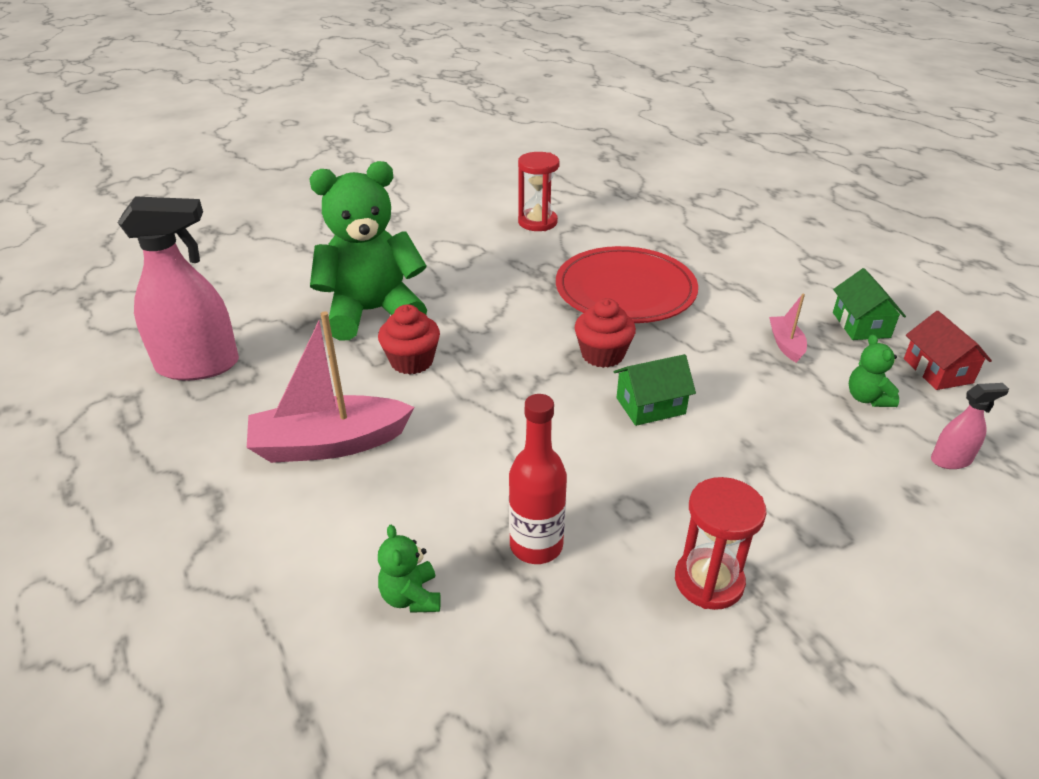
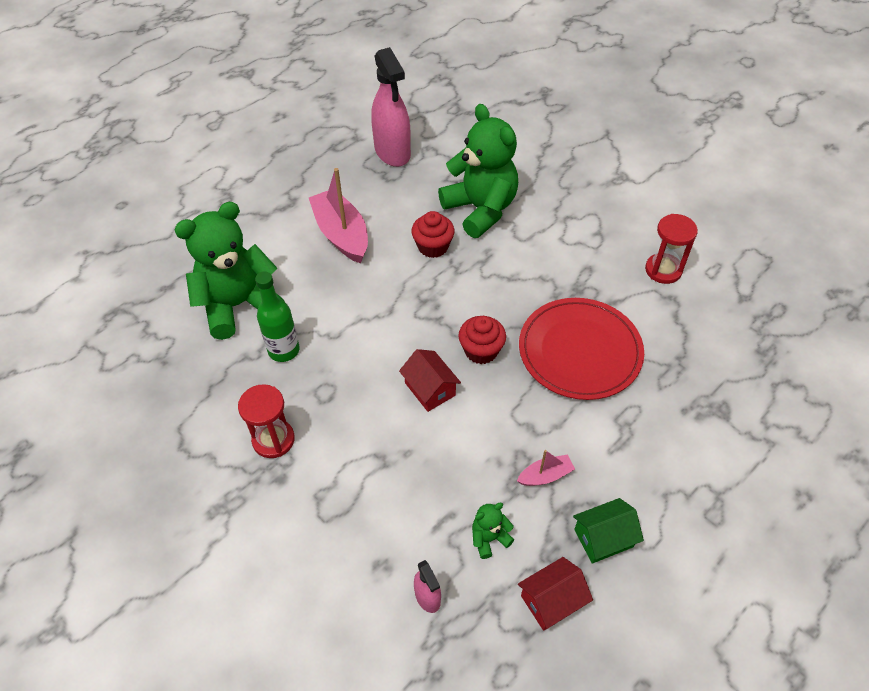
camera: 75 degrees right, 15 degrees up
(411, 597) = (238, 305): green teddy bear -> green teddy bear, size x2.45
(536, 545) = (284, 350): red bottle -> green bottle
(650, 406) = (430, 389): green house -> red house

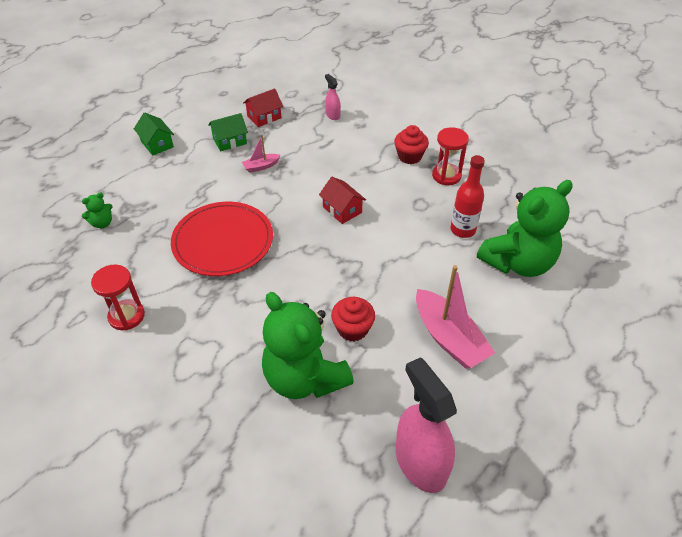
camera: 175 degrees right, 5 degrees down
(284, 350) = (463, 230): green bottle -> red bottle
(481, 350) = (303, 237): red cupcake -> red cupcake (409, 156)
(489, 538) = (298, 138): green teddy bear -> green teddy bear (102, 223)
(724, 538) = (157, 144): none -> green house

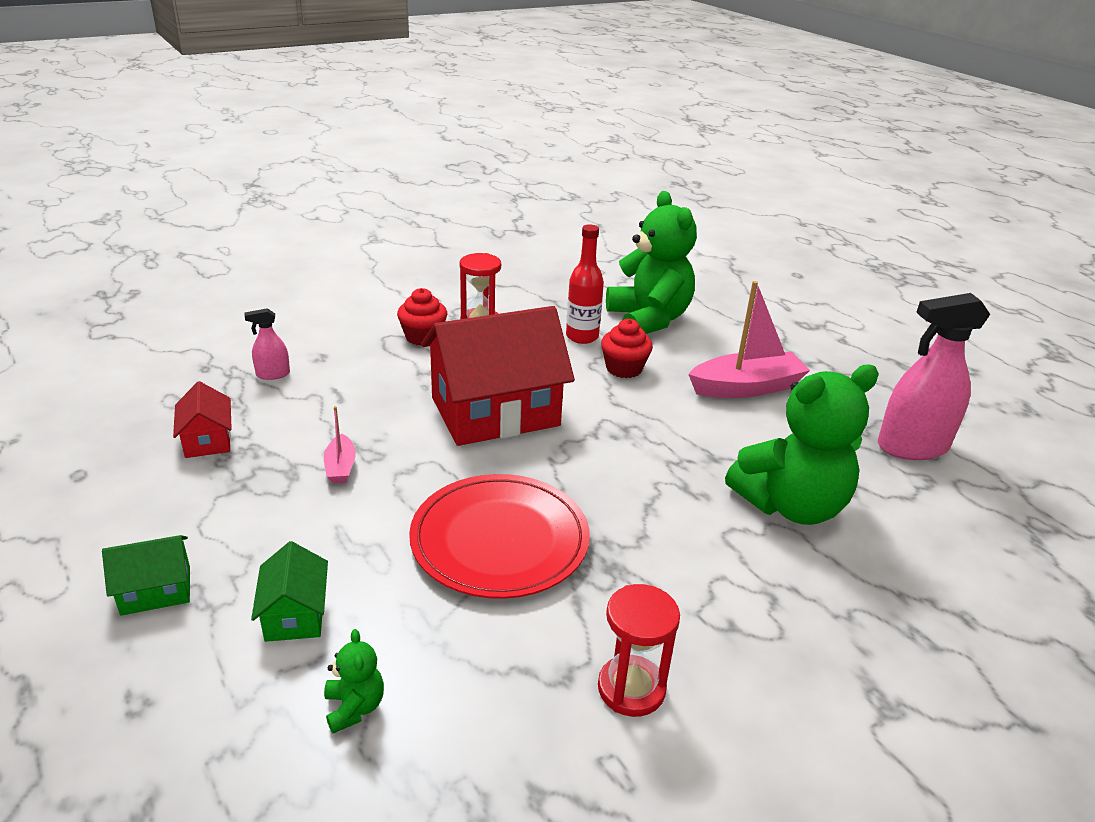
camera: 75 degrees left, 15 degrees down
(230, 141) = (239, 490): green house -> green house (295, 614)
(342, 210) = (495, 411): red house -> red house, size x2.24
(352, 329) = (718, 450): red cupcake -> red cupcake (624, 368)

